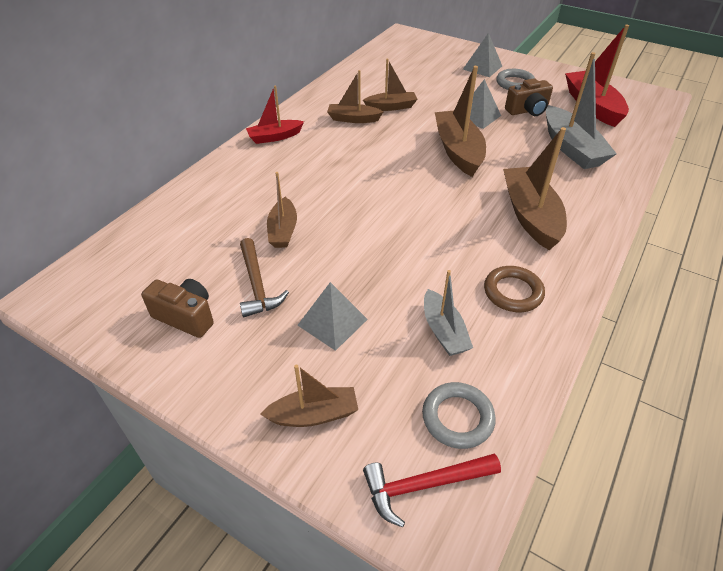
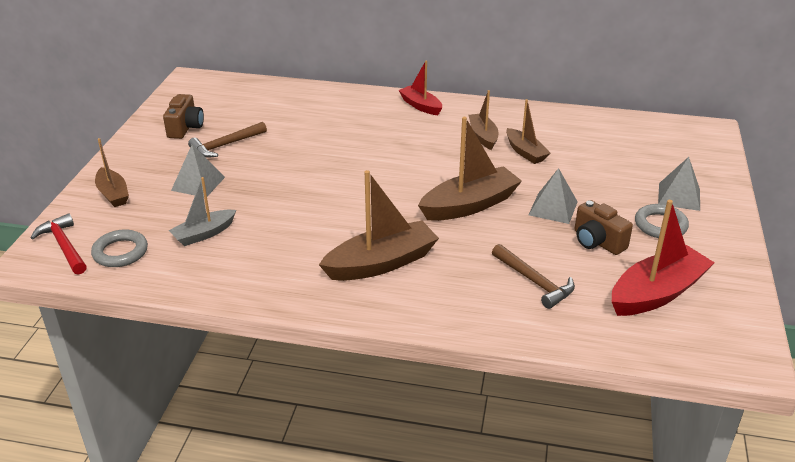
camera: 70 degrees right, 10 degrees down
(283, 230) = (292, 140): brown boat -> none
(513, 292) = (262, 263): brown ring -> none
(571, 148) = (534, 282): grey boat -> brown hammer

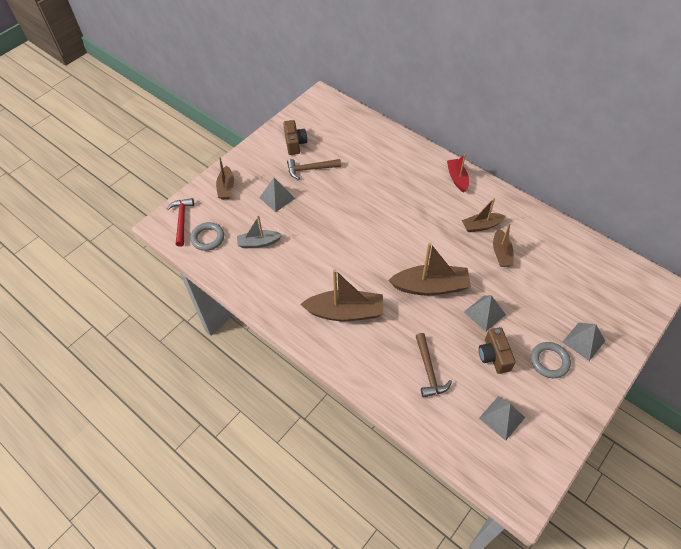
camera: 30 degrees right, 20 degrees up
(185, 128) = (295, 143): brown camera -> brown camera turned 45 degrees counterclockwise
(483, 136) = (481, 226): brown boat -> brown boat turned 120 degrees counterclockwise
(656, 293) = (502, 417): red boat -> grey pyramid

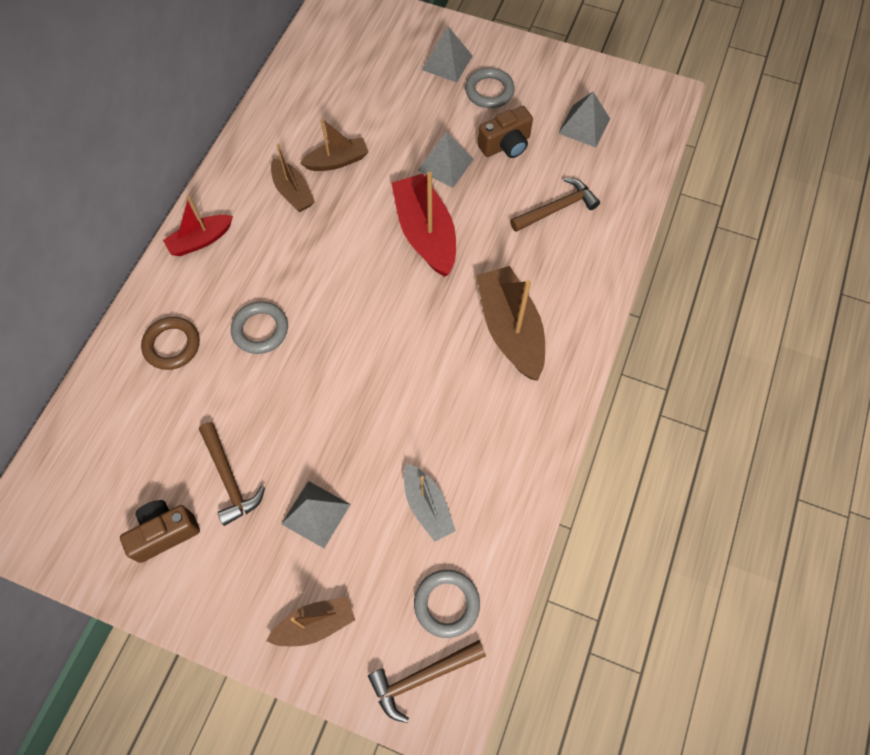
camera: 110 degrees left, 10 degrees up
(182, 220) = (422, 677): red hammer -> brown hammer
(389, 194) = (260, 330): none -> grey ring
(393, 158) = (172, 345): none -> brown ring
(430, 286) = (425, 233): brown boat -> red boat

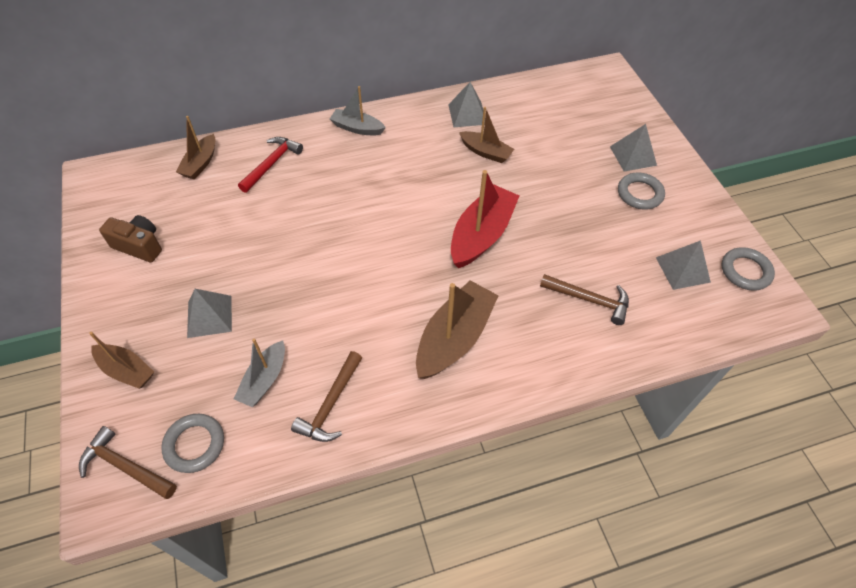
camera: 50 degrees right, 10 degrees down
(172, 345) = (271, 164): brown ring -> red hammer
(201, 240) = (357, 128): red boat -> grey boat
(229, 478) = (201, 253): brown hammer -> brown hammer (331, 404)
(260, 330) = (321, 197): grey ring -> grey ring (745, 271)
(293, 192) = (438, 146): brown boat -> brown boat (200, 163)
(445, 164) = (549, 209): grey pyramid -> grey pyramid (467, 114)
(506, 145) = (606, 233): brown camera -> none

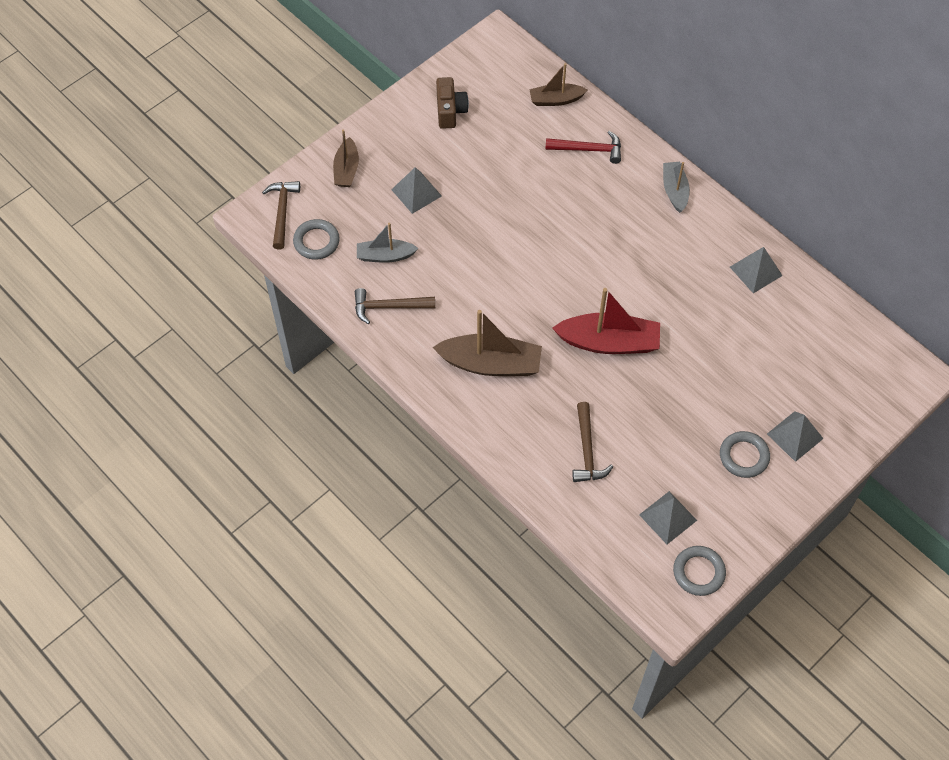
camera: 65 degrees right, 5 degrees up
(485, 152) = (713, 306): brown boat -> none

